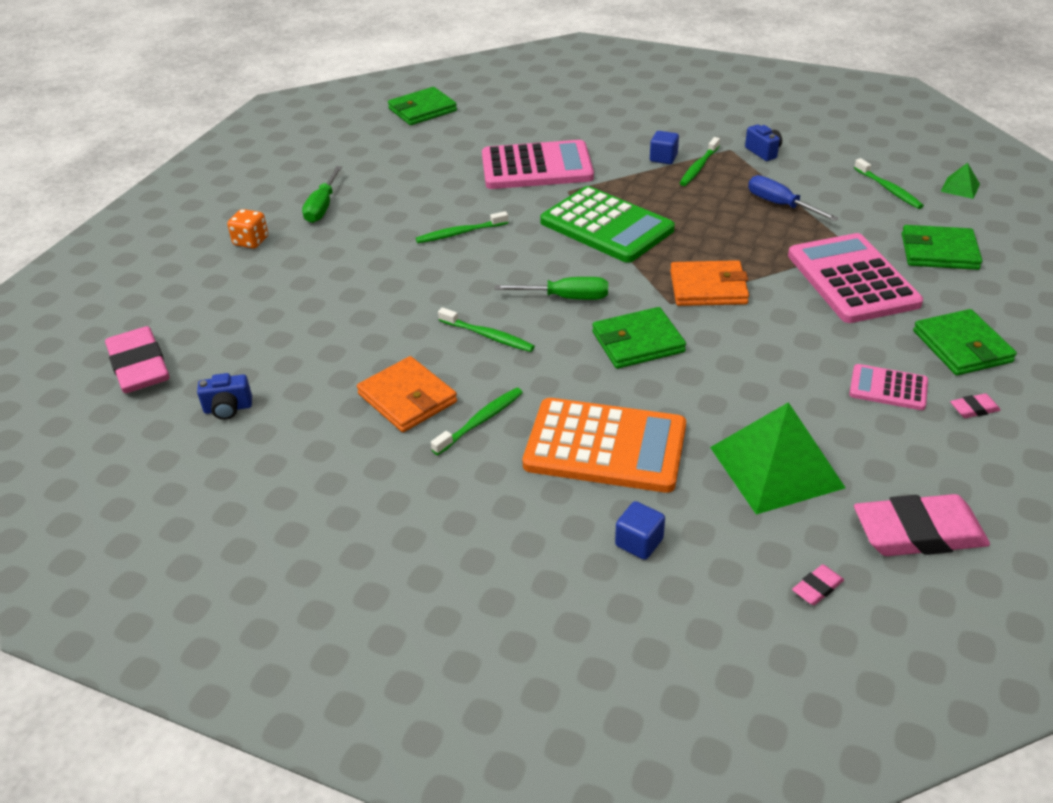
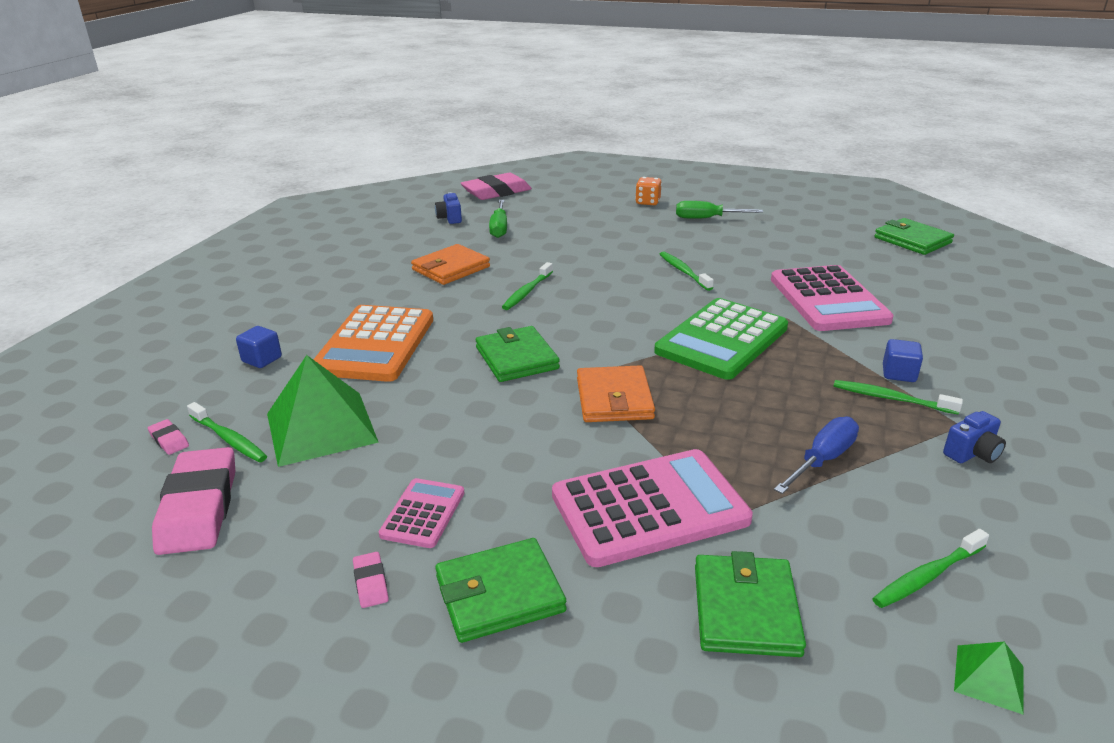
camera: 85 degrees right, 10 degrees down
(480, 421) = (419, 295): green toothbrush -> green toothbrush (229, 439)
(566, 298) = (586, 322): green screwdriver -> green screwdriver (499, 228)

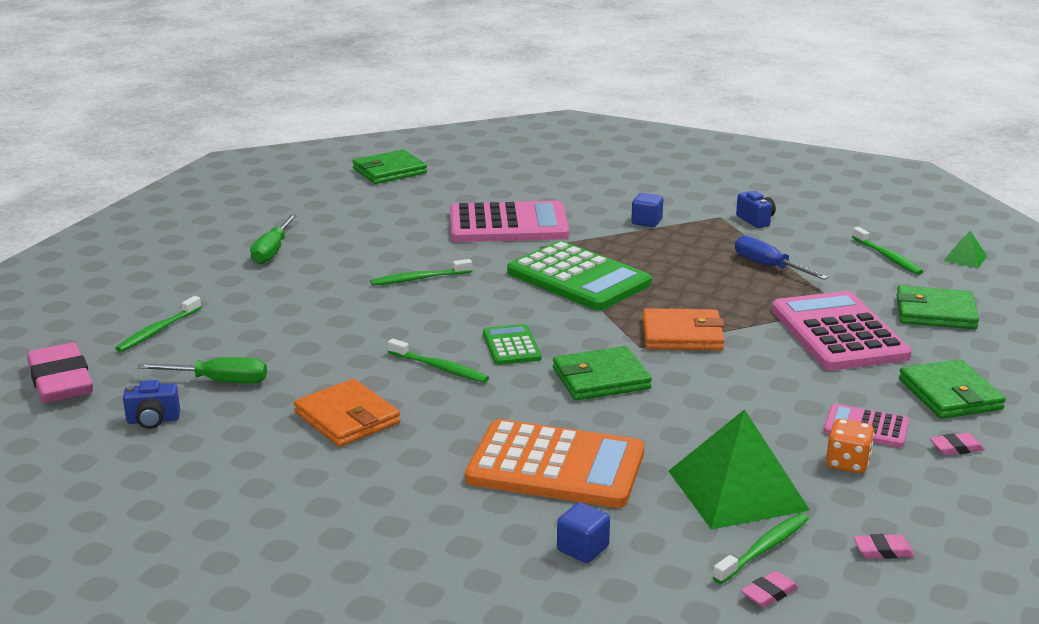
camera: 85 degrees left, 5 degrees down
(198, 507) = (883, 551): pink eraser -> pink eraser, size x0.42
(570, 316) = (511, 346): none -> green calculator
(647, 202) = (192, 278): orange dice -> orange dice (847, 463)
(891, 399) = (684, 231): green toothbrush -> green toothbrush (158, 331)

